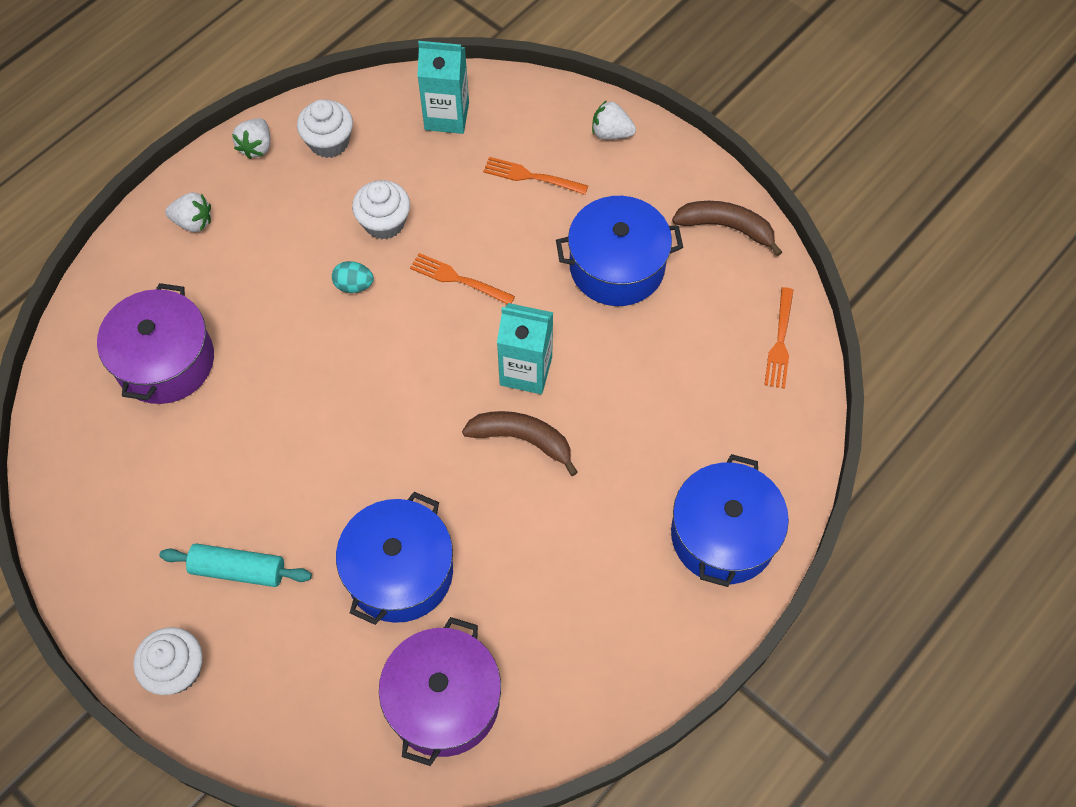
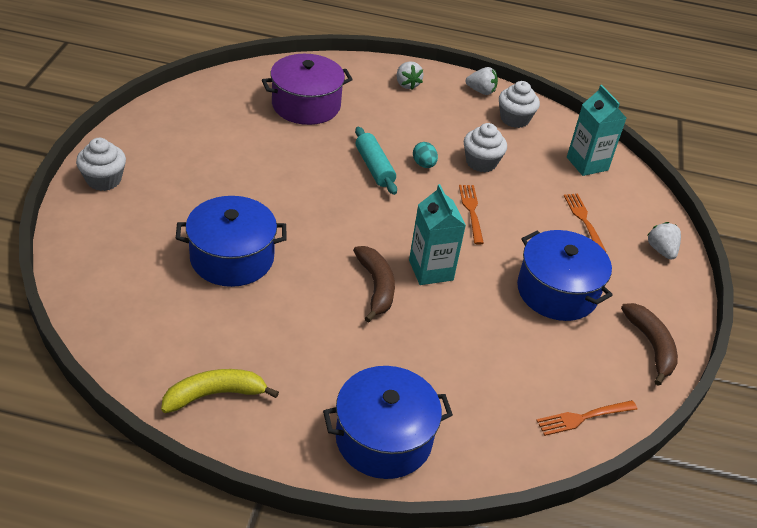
camera: 55 degrees right, 20 degrees down
(238, 570) = (186, 183): turquoise rolling pin -> turquoise rolling pin (374, 167)
(256, 147) = (481, 91): white strawberry -> white strawberry turned 150 degrees counterclockwise
(444, 701) = (148, 314): purple pot -> none
(594, 674) = (215, 394): none -> yellow banana

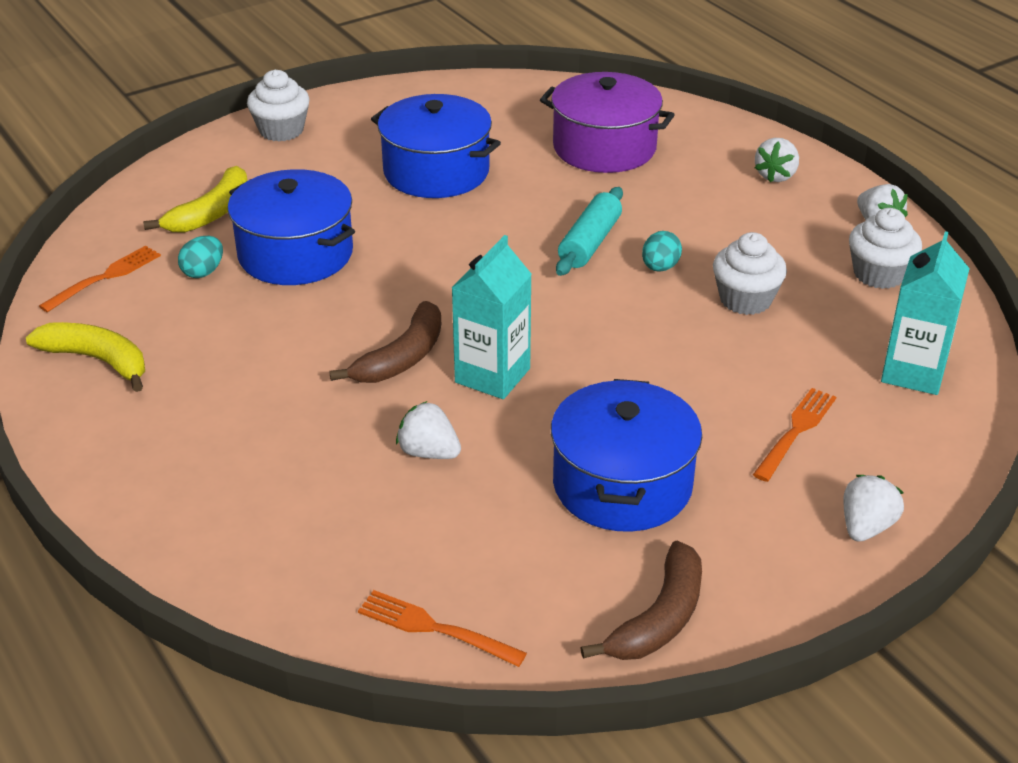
camera: 50 degrees right, 5 degrees down
(141, 259) = (211, 213): none -> yellow banana
(194, 300) = (203, 272): none -> turquoise egg
(383, 438) = (185, 496): blue pot -> blue pot (436, 171)
(460, 331) = (428, 452): none -> white strawberry
(471, 211) = (644, 344): orange fork -> orange fork (105, 277)

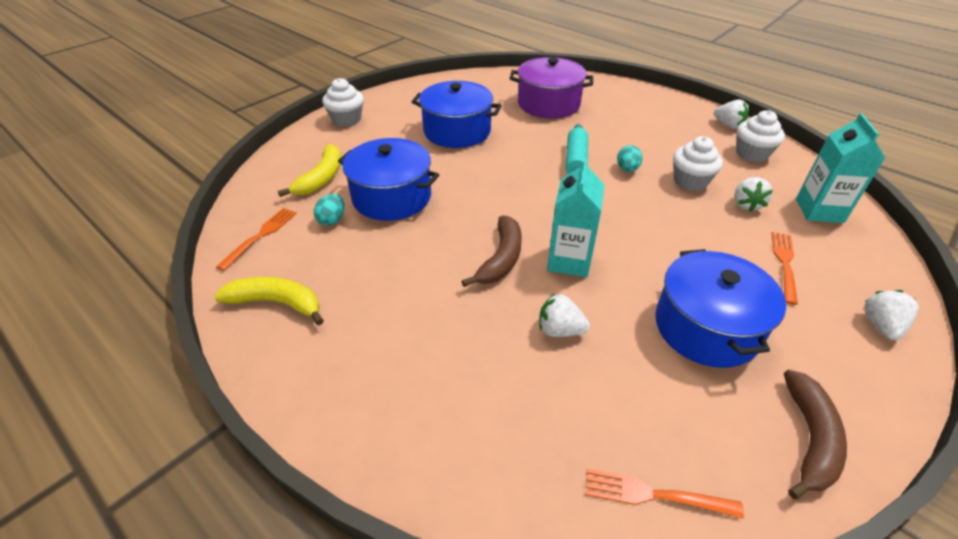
camera: 15 degrees left, 5 degrees up
(776, 176) = (654, 106): white strawberry -> white strawberry (746, 204)

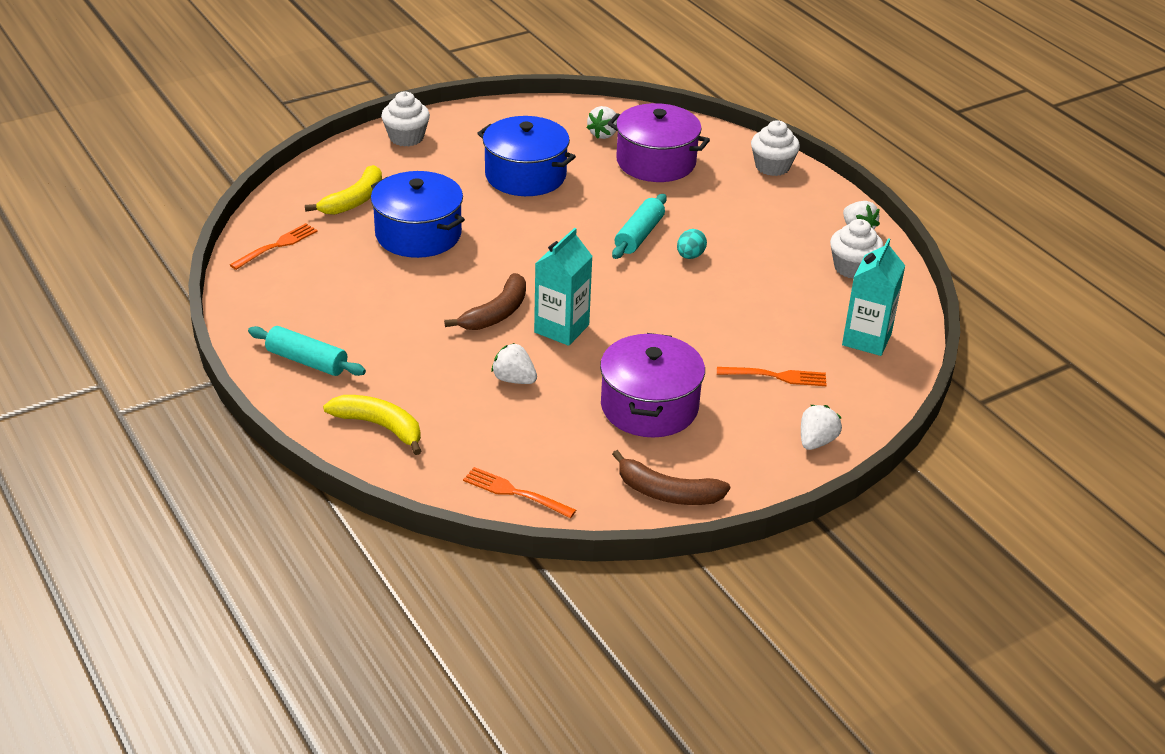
camera: 15 degrees right, 5 degrees down
(277, 303) = (275, 306): yellow banana -> yellow banana (380, 426)
(332, 220) = (349, 245): turquoise egg -> none
(332, 365) = (307, 361): none -> turquoise rolling pin
(690, 181) = (751, 282): white cupcake -> white cupcake (772, 167)
(706, 327) = (649, 406): blue pot -> purple pot
(746, 204) = (791, 317): white strawberry -> white strawberry (603, 134)
(784, 264) = (776, 376): orange fork -> orange fork turned 60 degrees clockwise
(809, 438) = (667, 493): brown banana -> brown banana turned 75 degrees clockwise

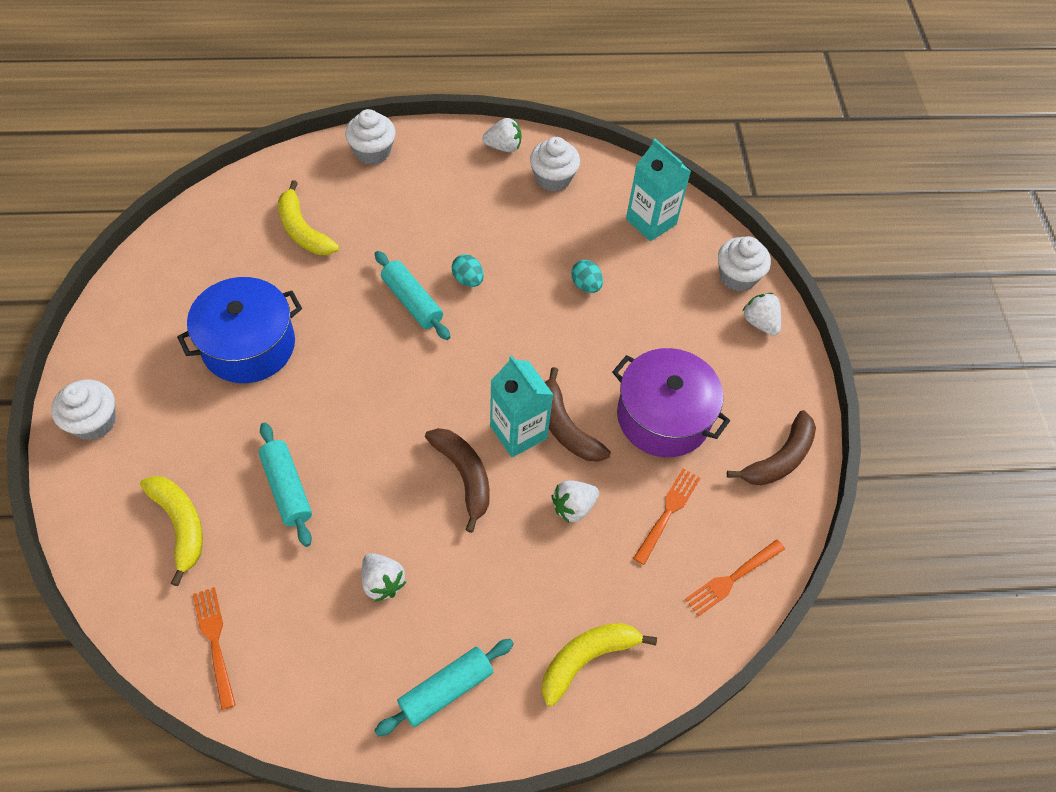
camera: 65 degrees left, 20 degrees up
(418, 234) = (287, 488): blue pot -> turquoise rolling pin
(589, 353) = (566, 427): none -> brown banana
(603, 134) = (224, 247): white strawberry -> white strawberry (382, 582)
(656, 162) = (303, 230): purple pot -> yellow banana
(750, 321) = (586, 285): none -> turquoise egg
(776, 376) = (667, 306): orange fork -> orange fork (668, 513)
(858, 412) = (737, 276): none -> white cupcake

